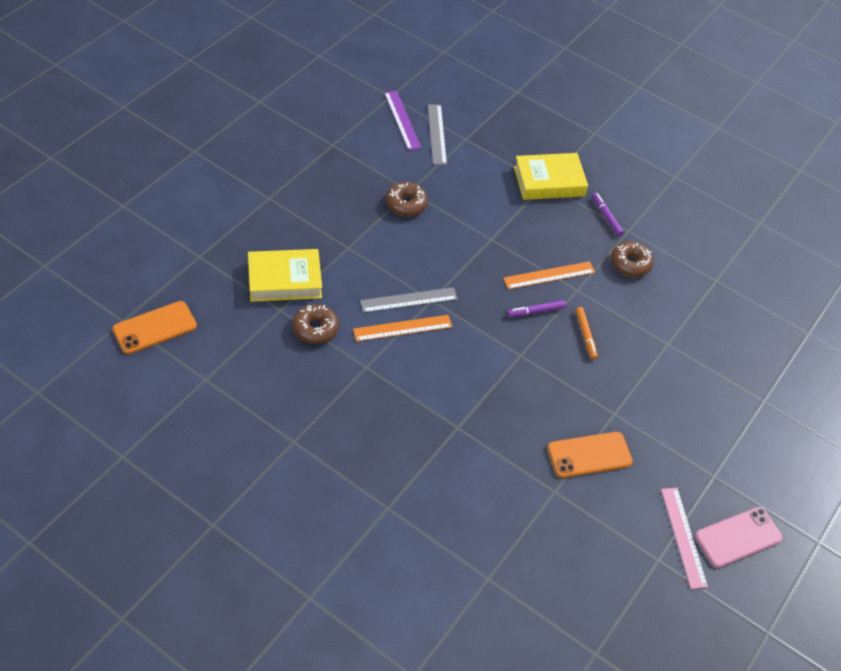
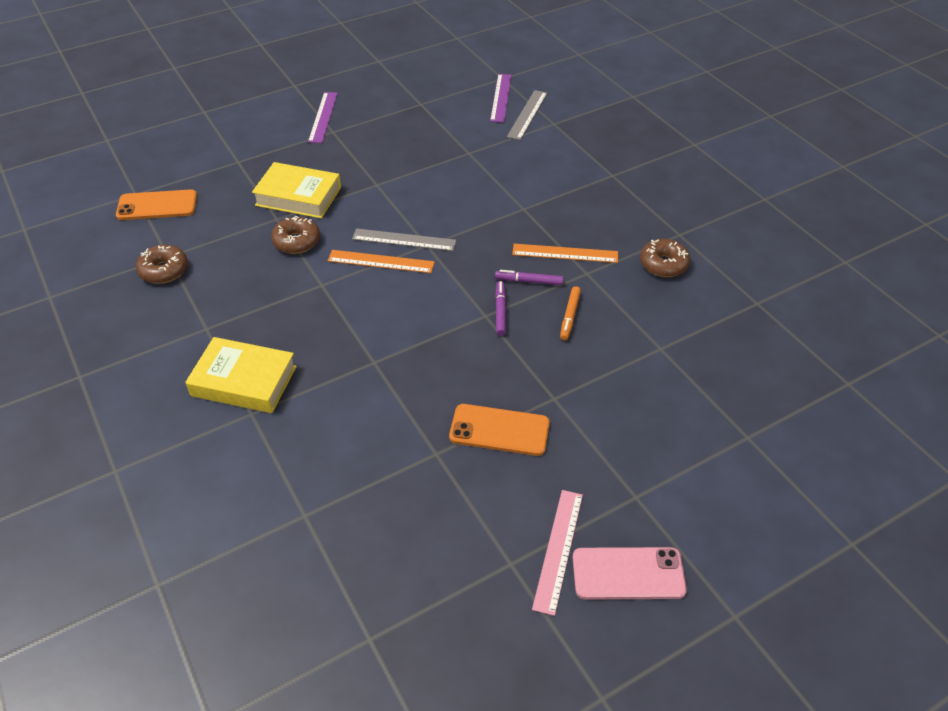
camera: 30 degrees right, 5 degrees down
(248, 183) = (323, 117): none -> purple ruler
(406, 204) = (457, 162): brown donut -> brown donut (164, 270)
(549, 181) = (618, 174): yellow book -> yellow book (244, 381)
(606, 217) = (662, 217): purple marker -> purple marker (500, 311)

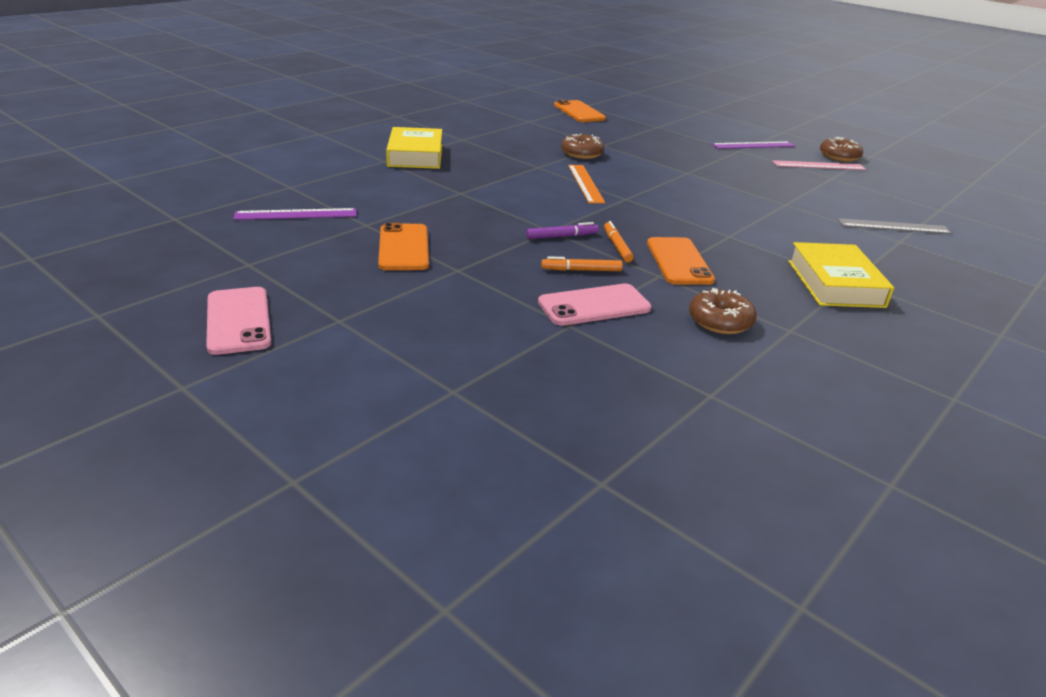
camera: 70 degrees right, 15 degrees down
(164, 270) = (513, 122): brown donut -> brown donut (839, 156)
(298, 196) = (637, 148): yellow book -> yellow book (835, 283)
(404, 240) = (623, 189): grey ruler -> none
(501, 97) = (902, 211): purple ruler -> purple ruler (296, 214)
(529, 281) = (617, 246): purple marker -> orange marker
(558, 550) = (265, 284): pink ruler -> pink ruler (818, 165)
(565, 253) = (679, 261): orange ruler -> orange phone
(632, 325) = (594, 306): none -> pink phone

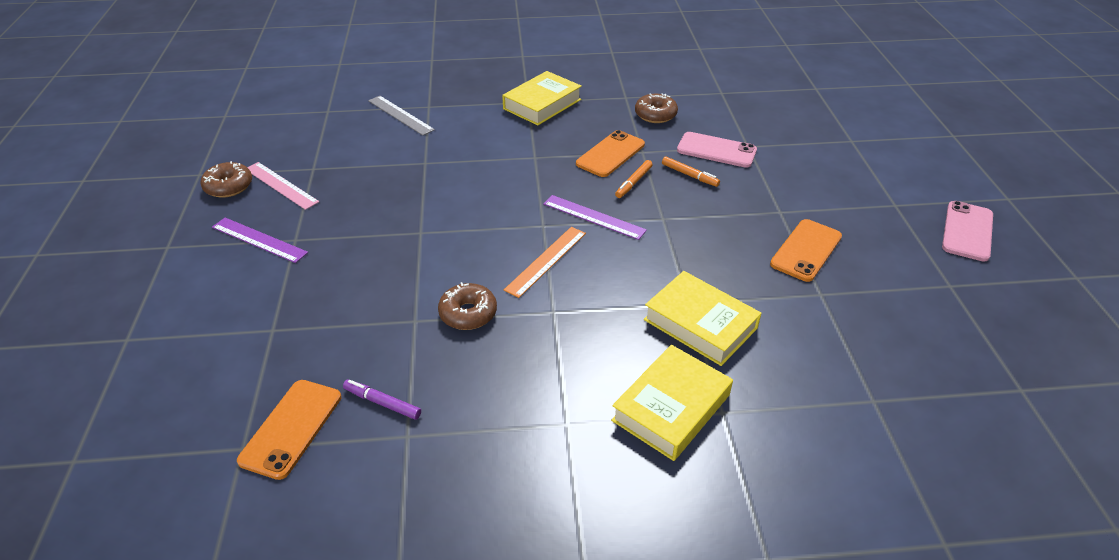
camera: 135 degrees left, 10 degrees up
(296, 214) = (885, 340): purple ruler -> purple ruler (594, 217)
(440, 186) = (700, 324): none -> yellow book
(561, 236) = (662, 208): purple marker -> purple marker (382, 403)

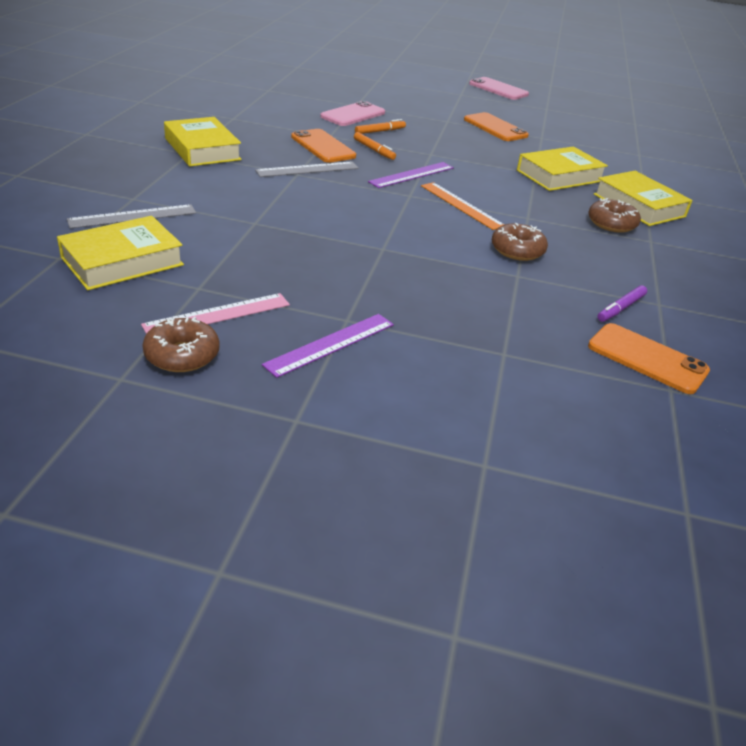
camera: 75 degrees left, 5 degrees down
(334, 132) = (122, 261): none -> yellow book
(549, 159) = (307, 169): none -> grey ruler
(655, 115) = (277, 117): brown donut -> brown donut (611, 224)

